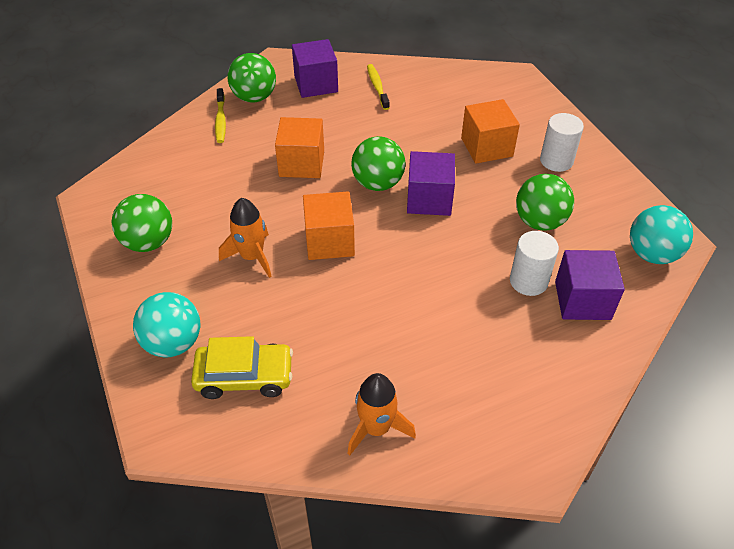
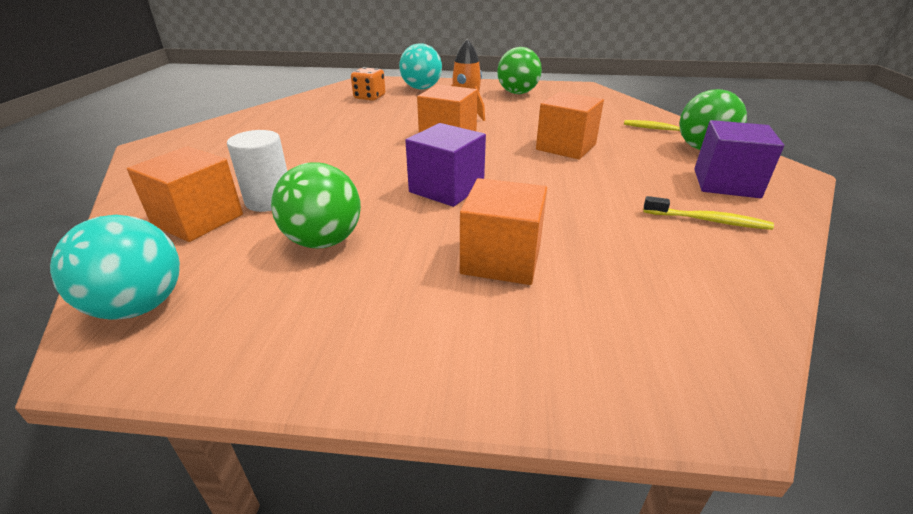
camera: 120 degrees right, 15 degrees down
(244, 376) = (369, 97): yellow car -> orange dice
(376, 428) = (274, 116): orange rocket -> none
(378, 183) = (500, 171): green ball -> none
(556, 161) = (407, 314): white cylinder -> none
(582, 300) = (198, 220): purple cube -> orange cube

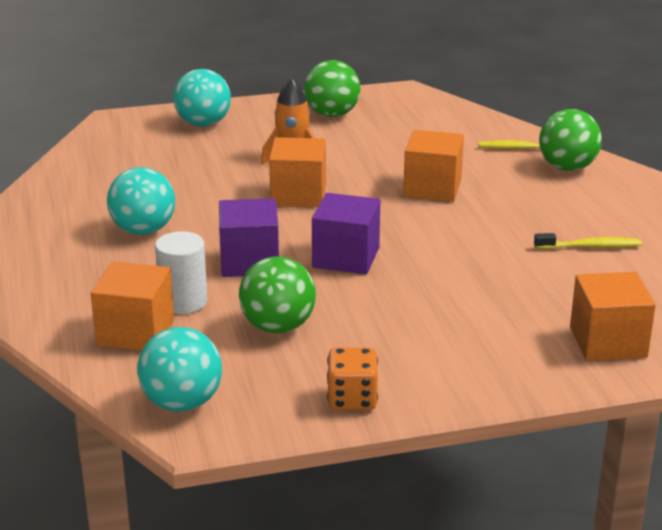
camera: 20 degrees left, 5 degrees down
(305, 143) = (143, 230): none -> turquoise ball
(369, 97) = (149, 150): orange dice -> orange dice (352, 399)
(501, 259) = (439, 312): orange cube -> orange cube (608, 342)
(726, 183) = (597, 206): purple cube -> purple cube (249, 262)

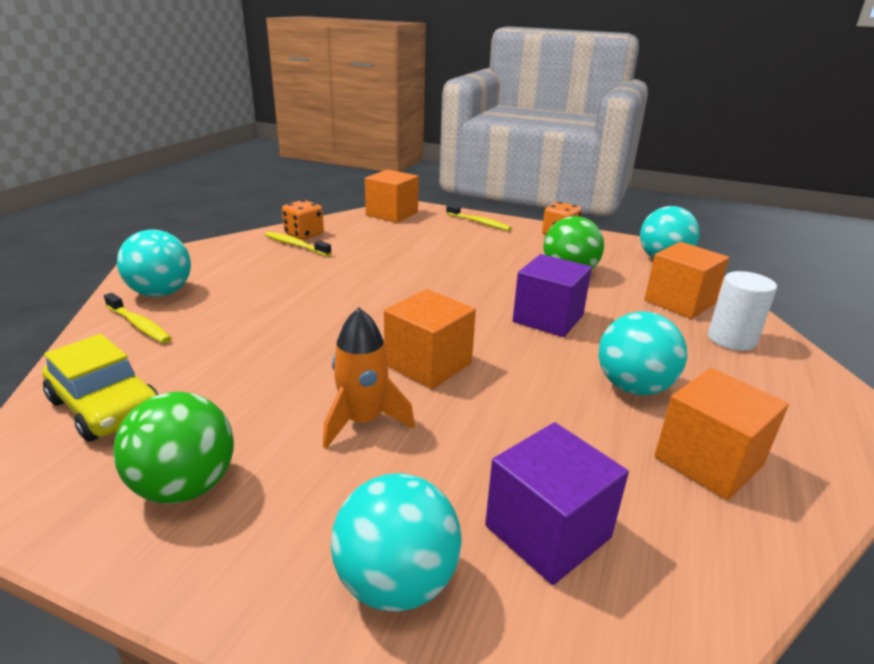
camera: 145 degrees left, 0 degrees up
(183, 302) = (629, 309): white cylinder -> white cylinder (731, 339)
(346, 257) = (466, 295): purple cube -> purple cube (547, 531)
(432, 119) = (106, 407): none -> yellow car
(432, 188) = (299, 320): orange cube -> orange cube (708, 461)
(481, 376) = (479, 223): none -> yellow toothbrush
(567, 167) = (161, 293): green ball -> turquoise ball
(616, 263) = (304, 234): none -> orange dice

